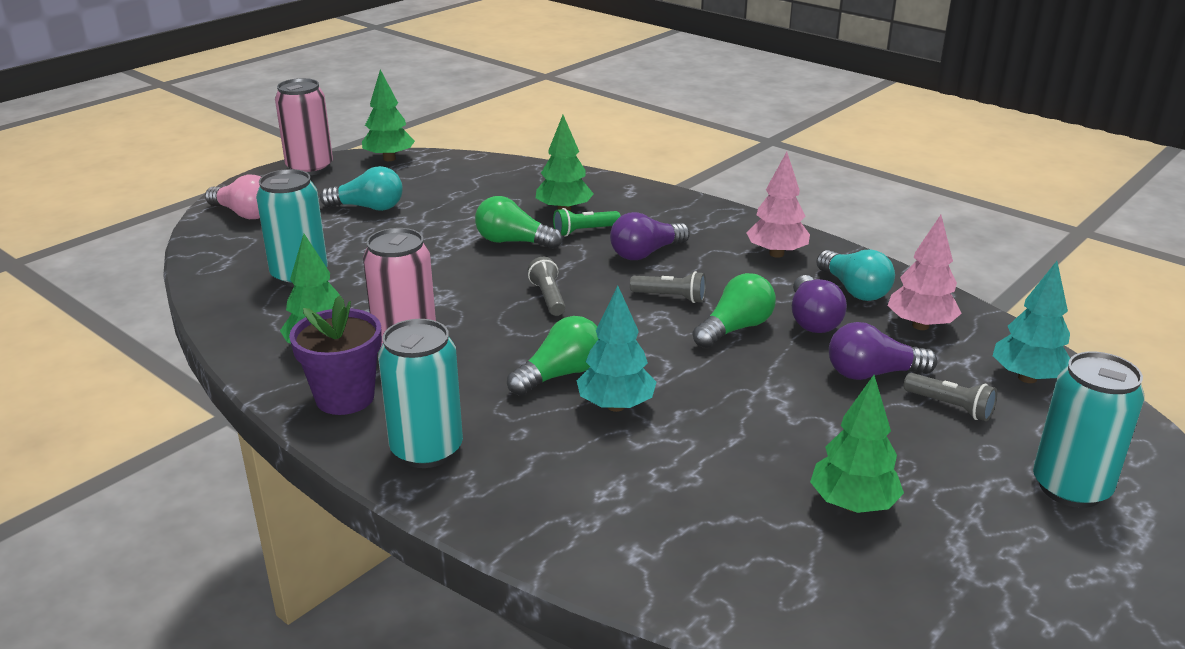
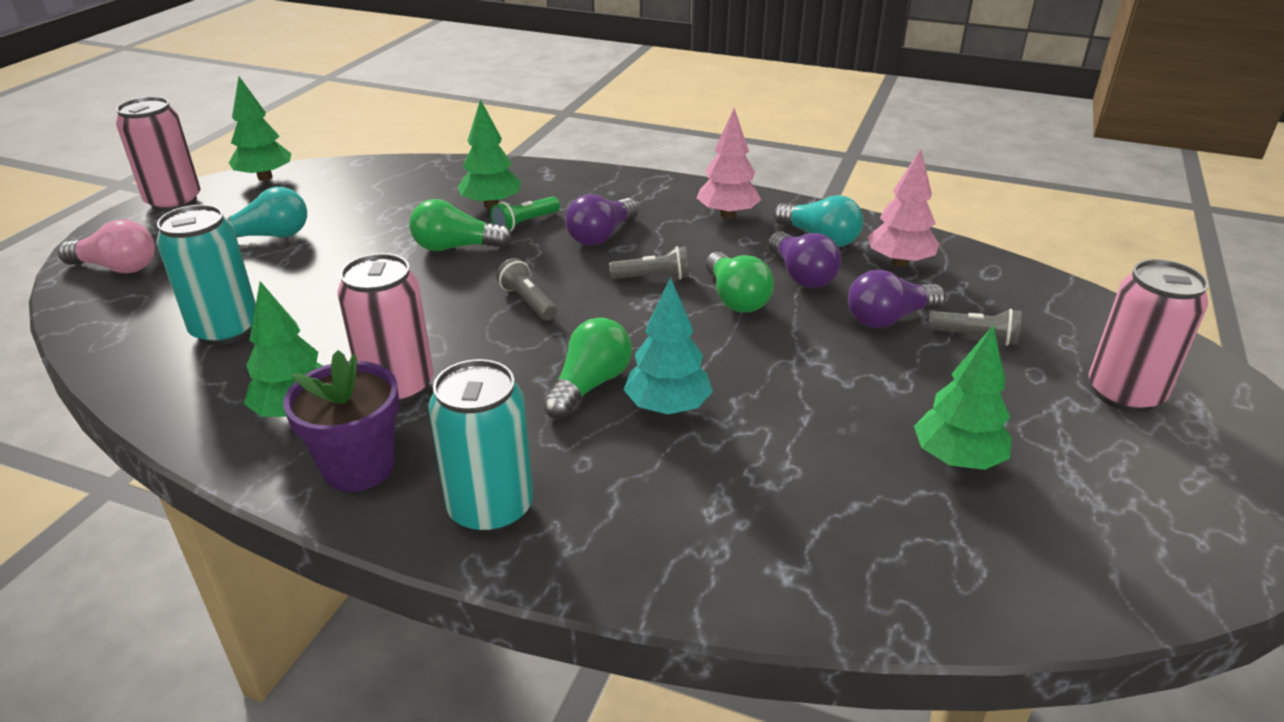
camera: 20 degrees left, 5 degrees up
(735, 328) = (735, 298): green light bulb -> green light bulb turned 135 degrees clockwise
(1027, 378) = (1020, 295): turquoise tree -> none
(1070, 488) = (1124, 394): turquoise can -> pink can

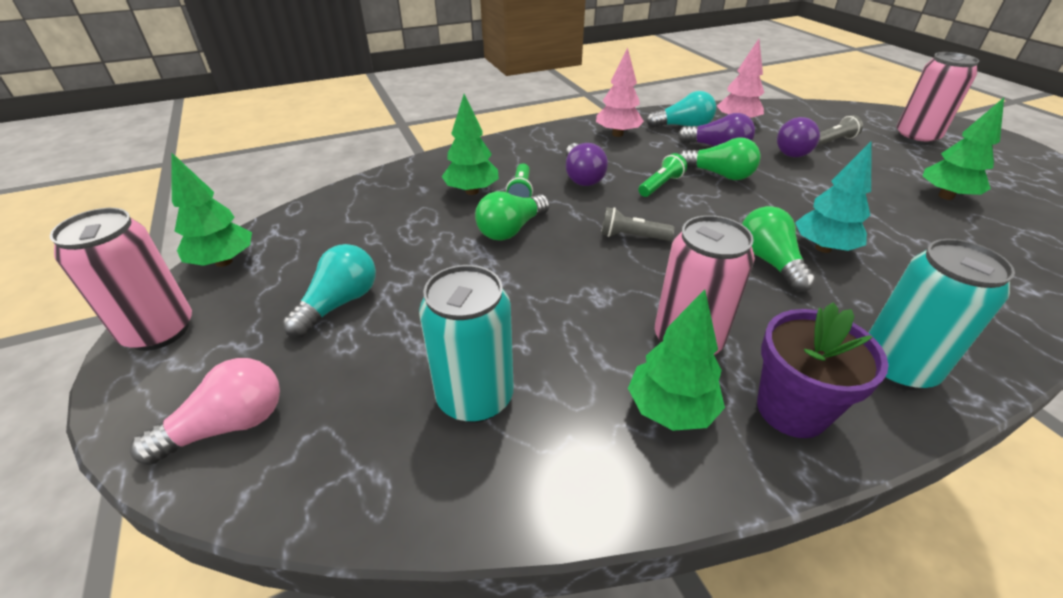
camera: 45 degrees left, 5 degrees up
(653, 277) = (660, 185): grey flashlight -> green flashlight

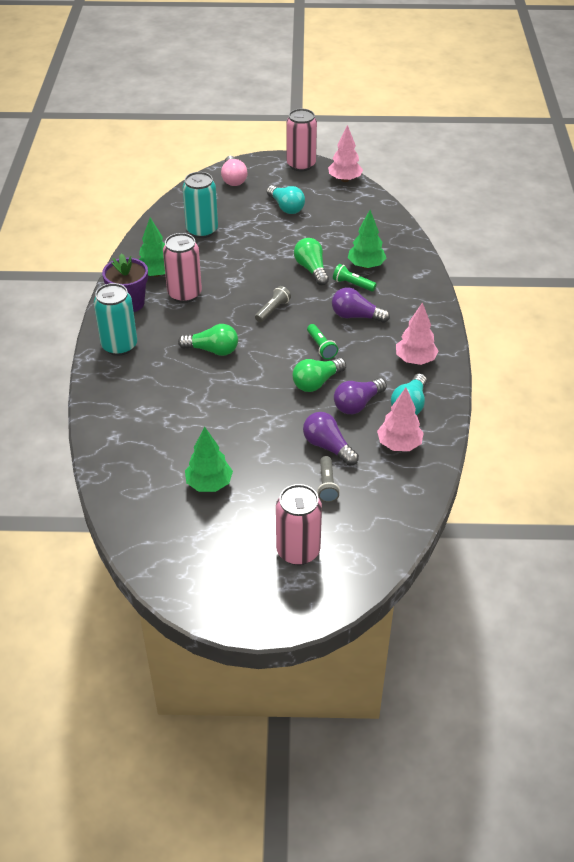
camera: 115 degrees right, 5 degrees up
(224, 262) = (344, 179): green tree -> pink tree
(823, 248) = (207, 379): turquoise tree -> none

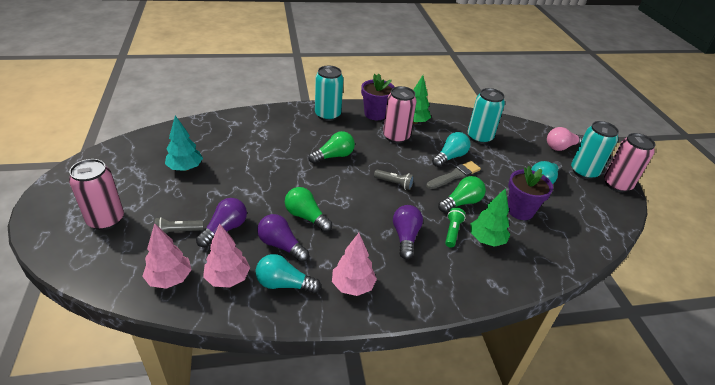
camera: 75 degrees right, 5 degrees down
(209, 484) = (185, 168): green tree -> turquoise tree
(212, 350) = (334, 156): green light bulb -> green light bulb turned 120 degrees counterclockwise
(234, 260) = (450, 157): none -> turquoise light bulb
(267, 264) = (455, 175): none -> grey brush
(278, 178) = (584, 172): none -> turquoise can
(321, 347) = (354, 216): green flashlight -> none
(329, 235) = (520, 210): none -> purple flower pot
(344, 179) = (618, 216): pink tree -> pink tree (169, 279)

